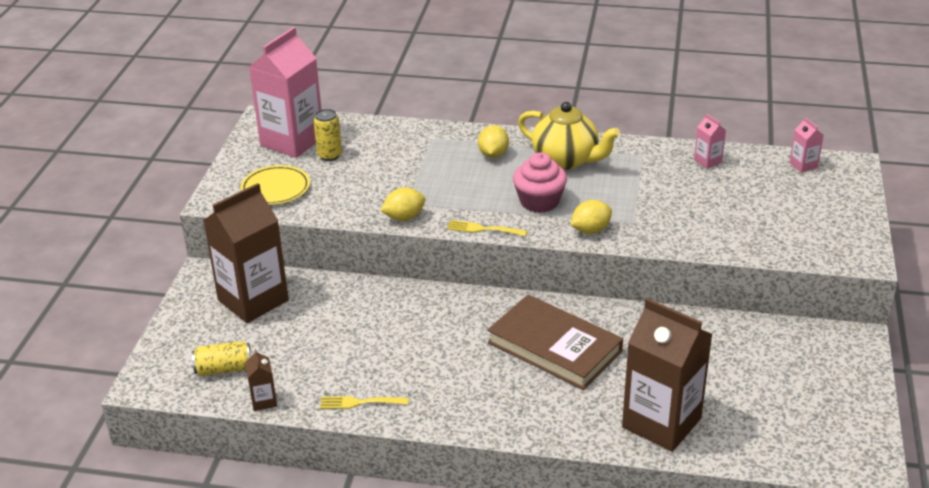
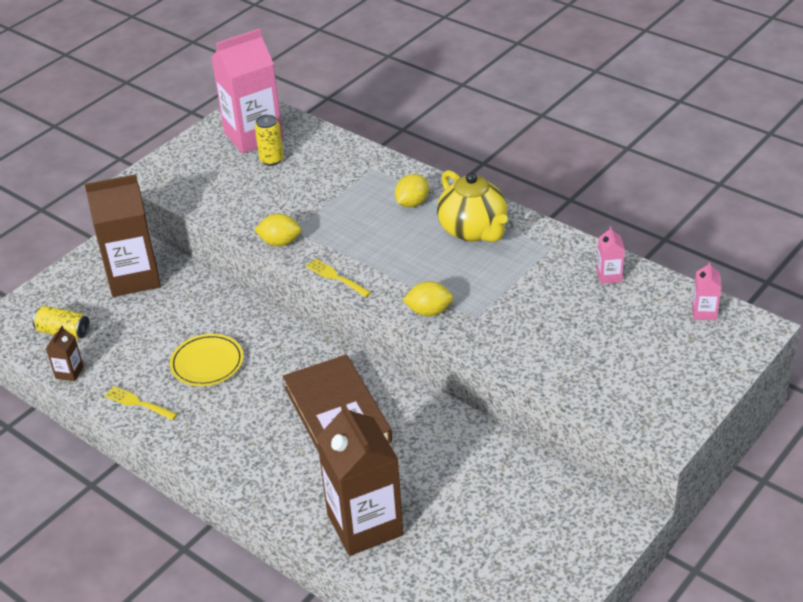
camera: 30 degrees right, 5 degrees up
(275, 189) = (201, 179): yellow plate -> yellow plate (207, 363)
(539, 202) = (409, 266): pink cupcake -> none

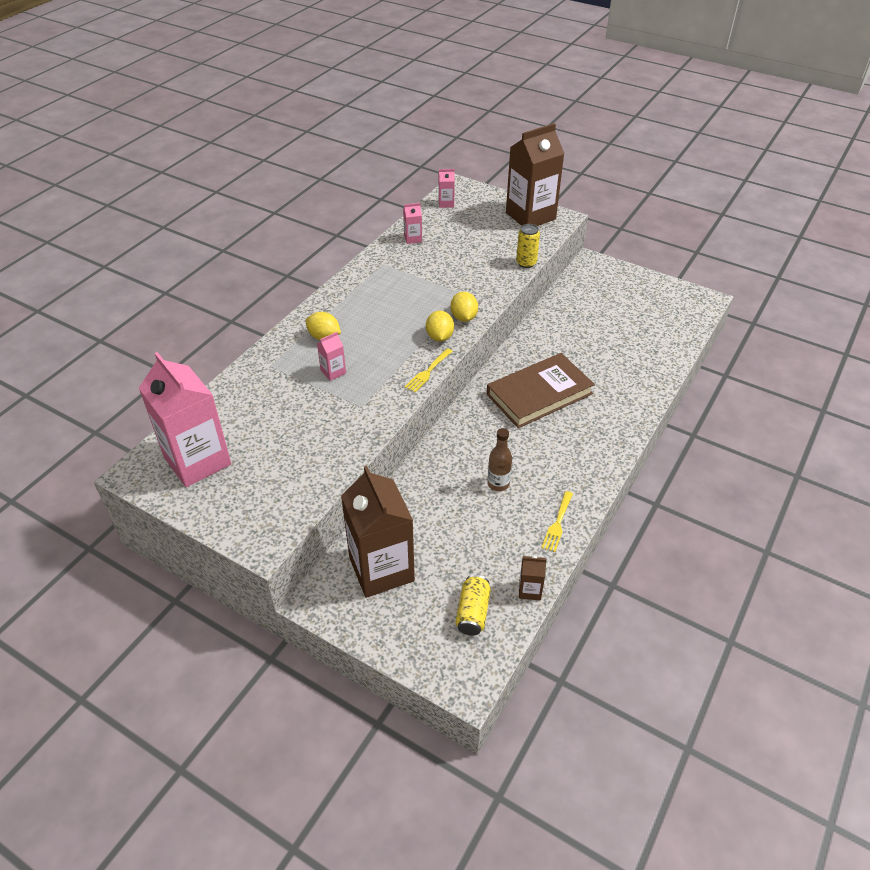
camera: 100 degrees left, 5 degrees up
(207, 363) = (498, 484): yellow plate -> brown bottle
(271, 160) = (245, 439): yellow can -> yellow can (526, 263)
(280, 242) = (382, 413): yellow lemon -> yellow lemon (439, 337)
(352, 210) = (333, 372): none -> pink carton
(365, 524) = (639, 368): brown carton -> brown carton (530, 216)
(473, 230) = (362, 301): yellow teapot -> none

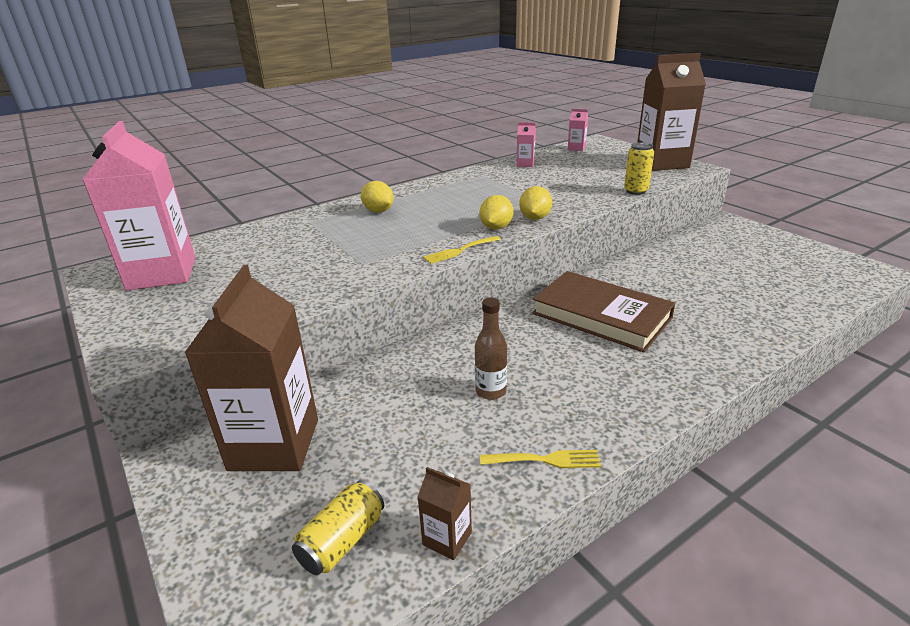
camera: 25 degrees right, 15 degrees down
(333, 372) = (361, 235): pink carton -> none
(539, 394) = (601, 316): brown book -> brown book turned 45 degrees clockwise
(557, 523) = (544, 460): yellow fork -> yellow fork turned 135 degrees counterclockwise

